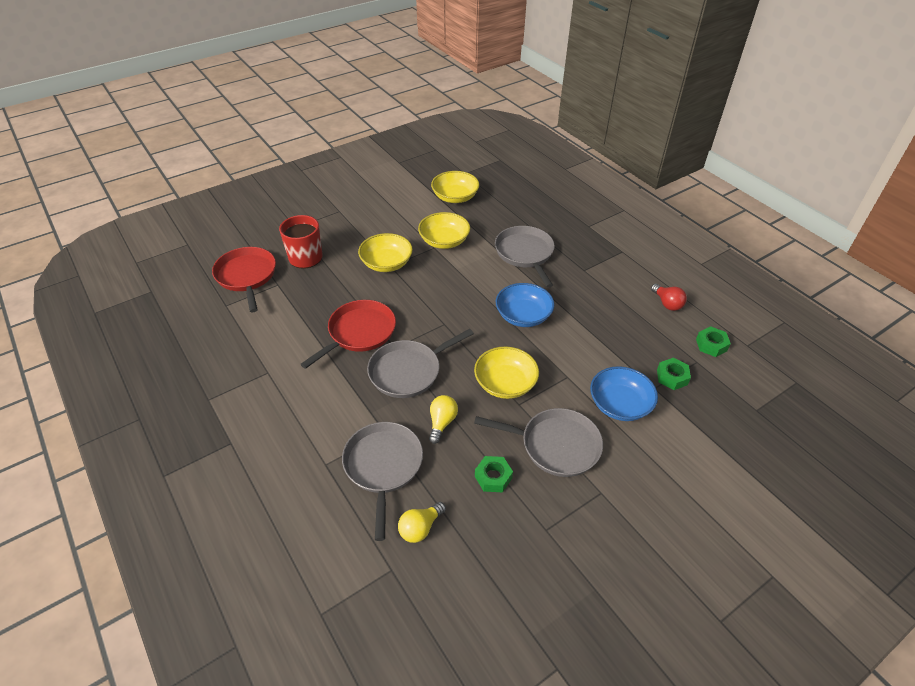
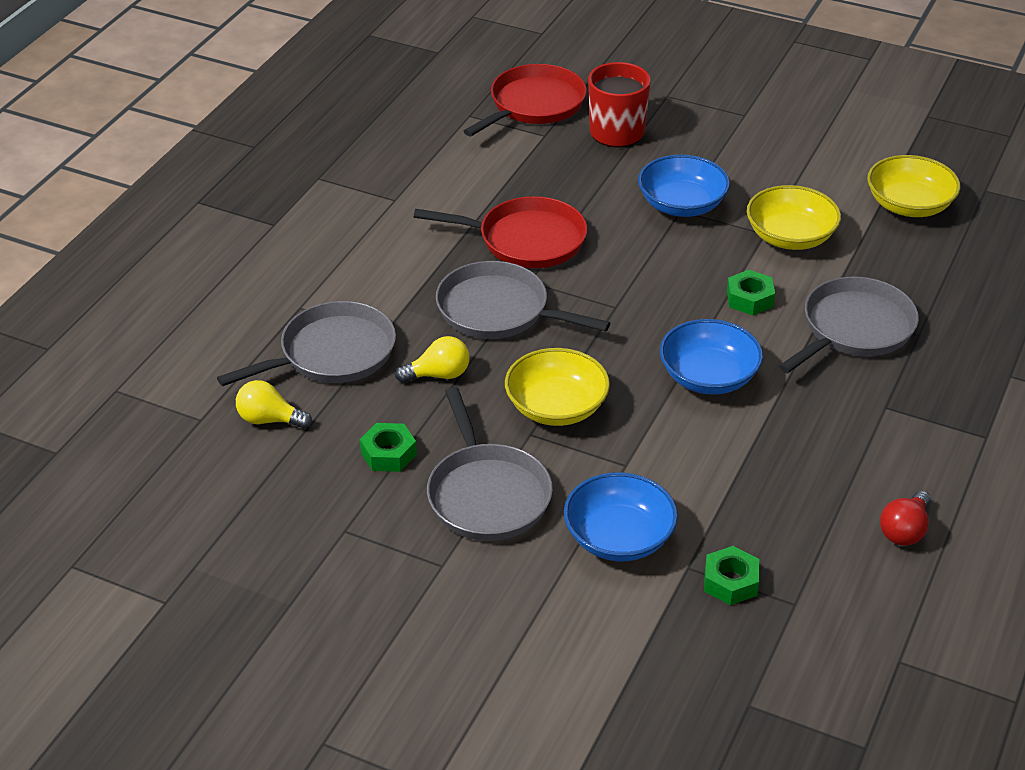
camera: 60 degrees right, 5 degrees down
(386, 263) = (682, 205): yellow bowl -> blue bowl
(711, 345) = (853, 612): green nut -> green nut (749, 299)

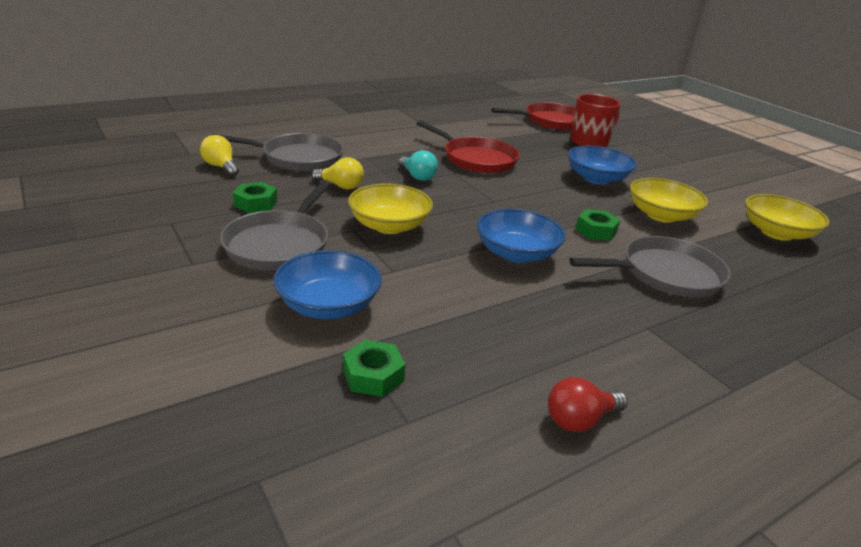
camera: 30 degrees right, 10 degrees down
(498, 310) = (417, 176): grey pan -> turquoise light bulb

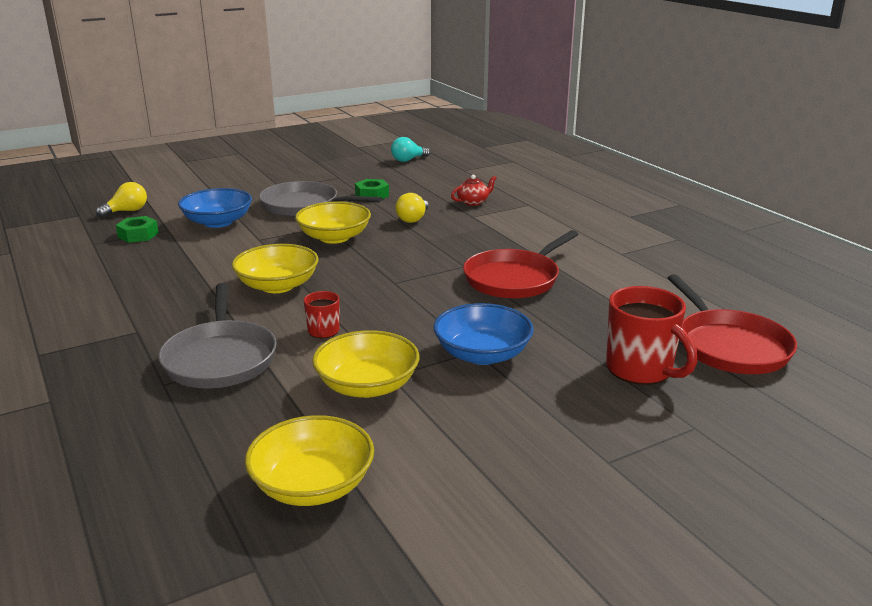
camera: 95 degrees right, 5 degrees down
(221, 167) = (440, 180): yellow light bulb -> yellow light bulb (127, 211)
(298, 158) = (473, 202): grey pan -> red teapot
(417, 176) = (447, 248): turquoise light bulb -> turquoise light bulb (408, 160)
(516, 253) = (277, 285): blue bowl -> yellow bowl
(579, 420) = (56, 289): red light bulb -> none
(596, 230) = (323, 332): green nut -> red mug

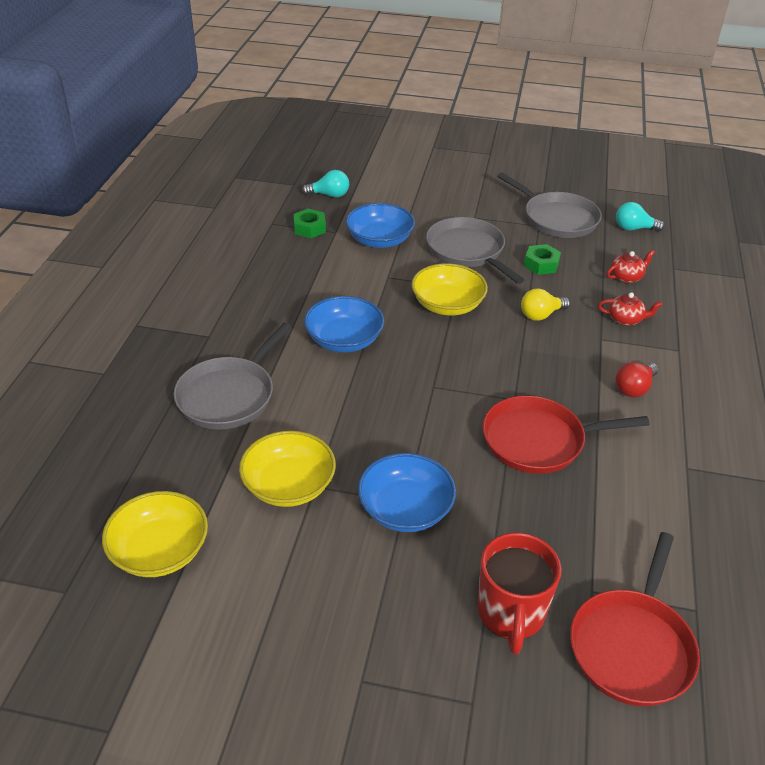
camera: 40 degrees right, 15 degrees up
(127, 211) = (329, 195): yellow light bulb -> turquoise light bulb
(277, 285) = (344, 340): yellow bowl -> blue bowl
(323, 332) = (321, 410): red mug -> none
(347, 170) = (557, 219): none -> grey pan
(441, 183) = (626, 277): none -> red teapot
(531, 231) = (634, 388): none -> red light bulb

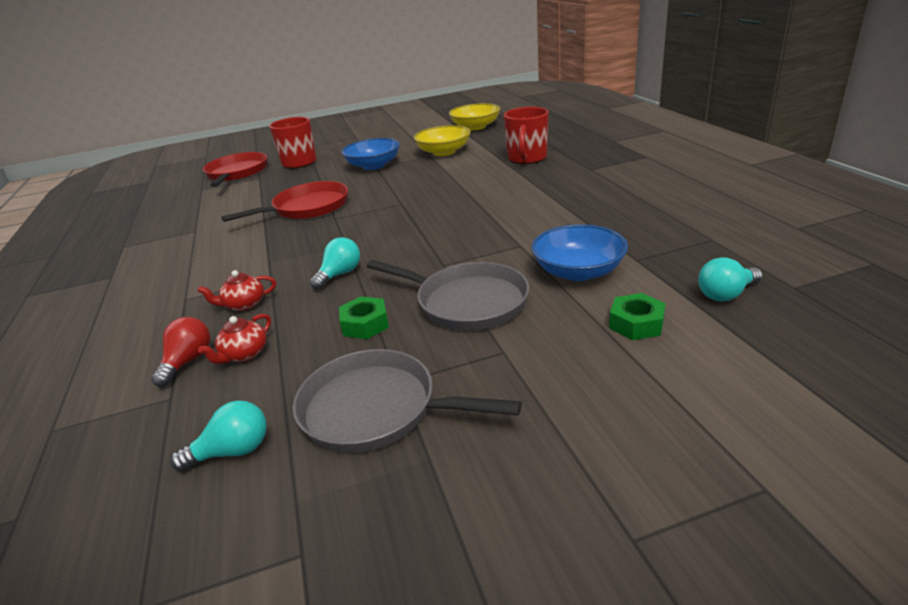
camera: 155 degrees right, 10 degrees down
(229, 396) = (527, 159): grey pan -> red mug
(309, 228) = (667, 251): green nut -> green nut (636, 324)
(344, 340) = (495, 199): blue bowl -> none
(447, 305) = (438, 248): yellow bowl -> none
(541, 315) = (340, 274): yellow light bulb -> turquoise light bulb
(634, 388) = (235, 256): red light bulb -> red light bulb (188, 361)

